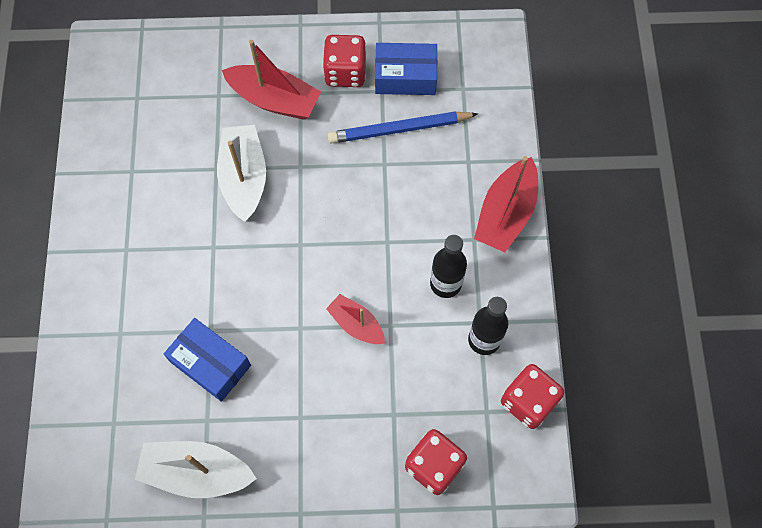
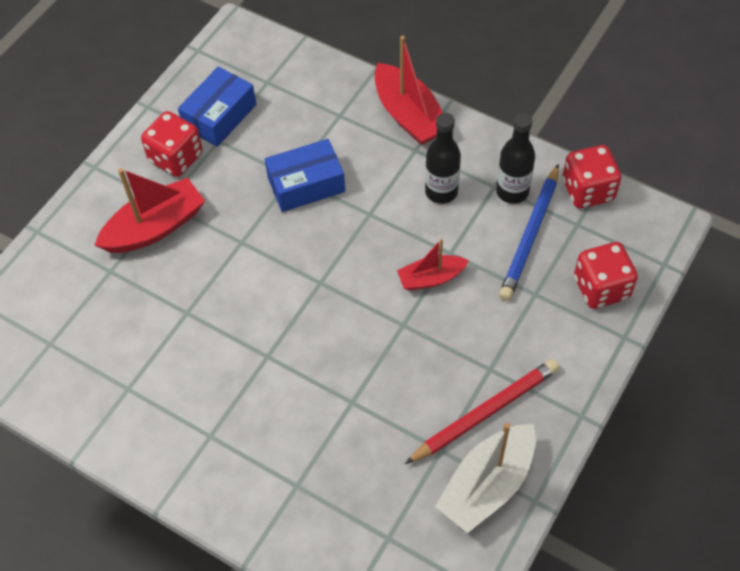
camera: 55 degrees left, 10 degrees down
(210, 363) = (386, 418): blue box -> blue box (306, 184)
(244, 178) = (216, 293): white boat -> none
(259, 436) = (486, 413): none -> red pencil
(399, 129) = (267, 148): blue pencil -> blue pencil (529, 236)

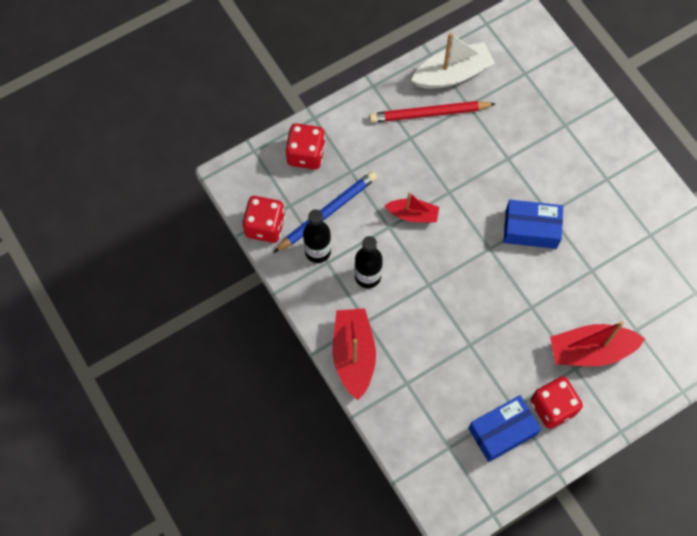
camera: 155 degrees left, 10 degrees up
(306, 184) = (463, 332): blue box -> blue box (531, 229)

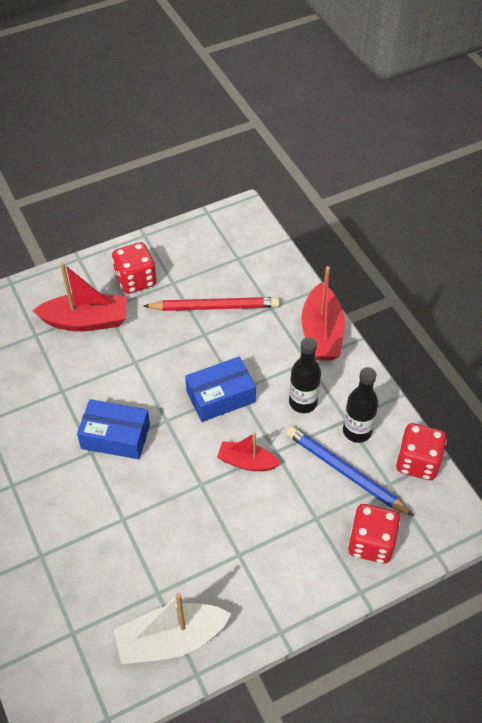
camera: 175 degrees left, 15 degrees down
(327, 213) = (345, 472): blue pencil -> blue pencil turned 75 degrees clockwise
(429, 113) = (211, 585): red pencil -> red pencil (215, 307)
(502, 431) = (187, 266): blue box -> blue box (221, 396)

